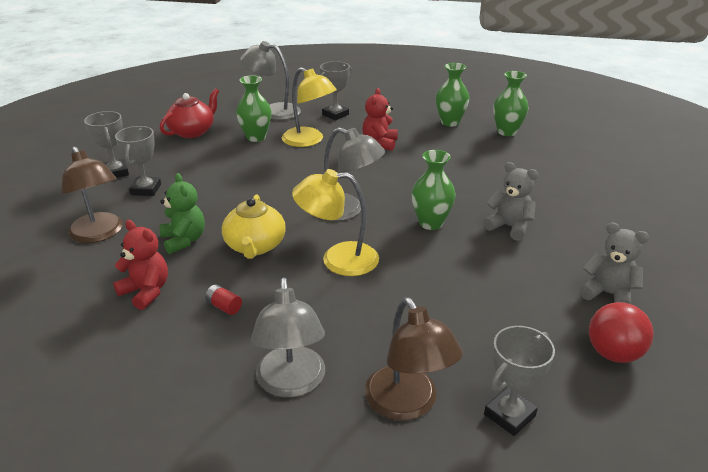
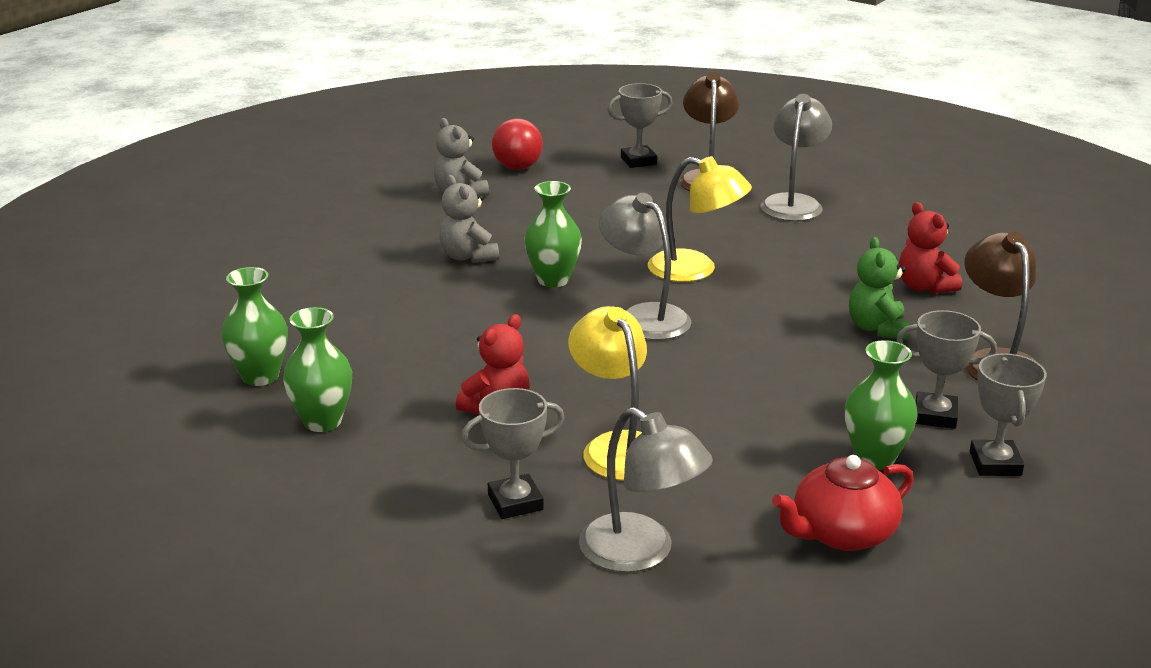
camera: 155 degrees left, 5 degrees down
(146, 189) = (935, 415): grey trophy -> grey trophy turned 75 degrees clockwise
(224, 307) = (839, 258): red battery -> none
(255, 246) = (786, 303): yellow teapot -> none
(256, 137) = (713, 482): green vase -> green vase (874, 458)

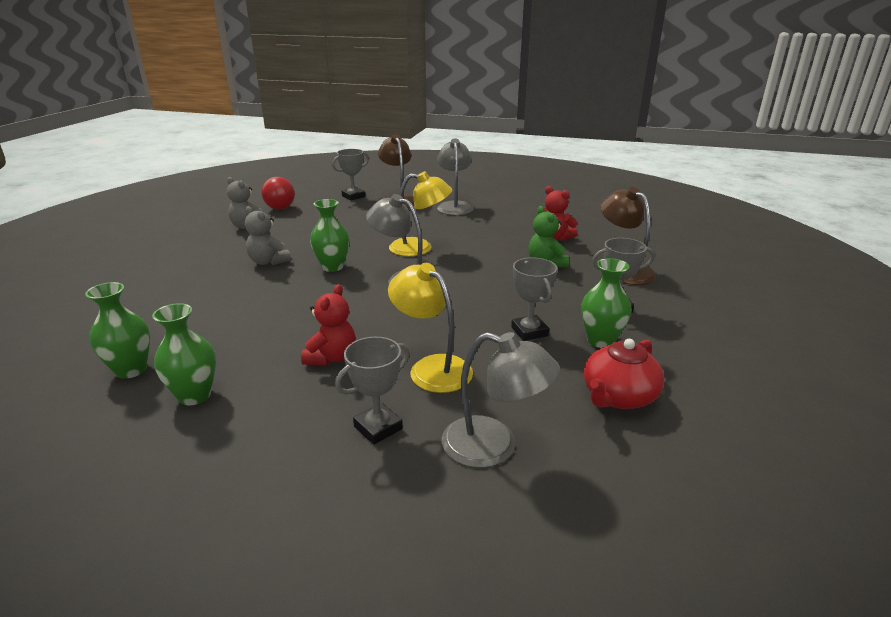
camera: 20 degrees left, 0 degrees up
(995, 464) = (671, 329): grey trophy -> grey trophy (529, 331)

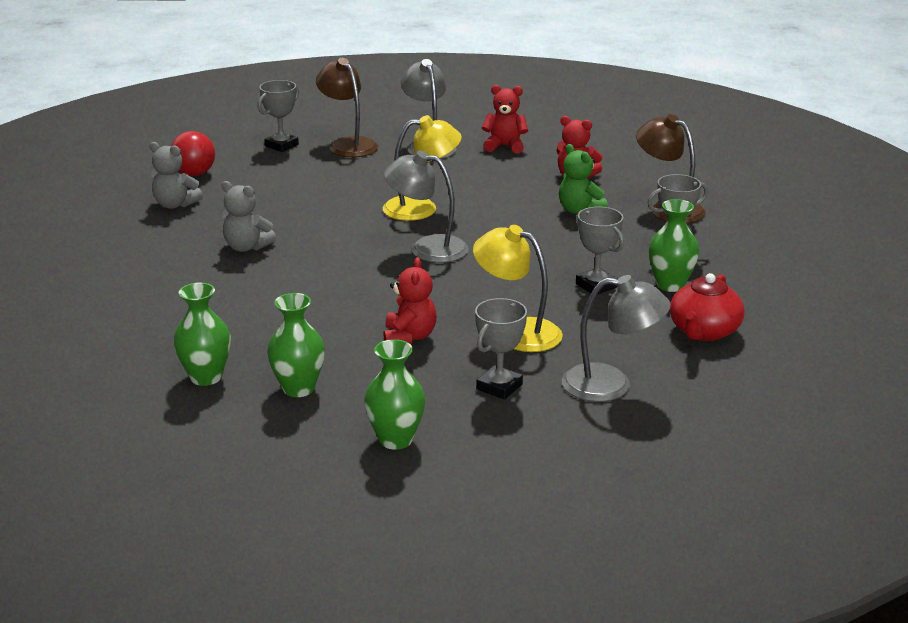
camera: 15 degrees left, 0 degrees up
(332, 267) = (332, 244): green vase -> green vase (395, 439)
(511, 211) = (505, 146): none -> red teddy bear

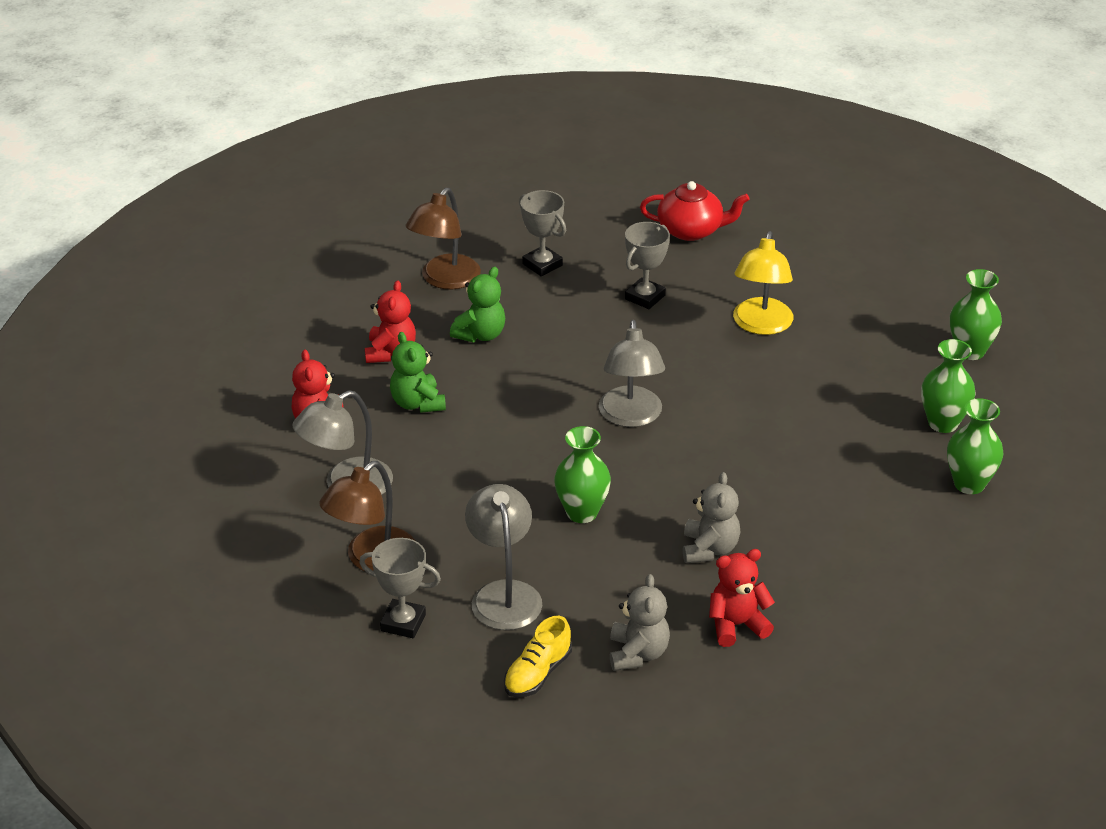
camera: 110 degrees left, 10 degrees up
(194, 174) = (537, 673): red ball -> yellow shoe
(409, 337) = (814, 383): red teddy bear -> red teddy bear (736, 625)
(421, 208) = (535, 445): yellow lamp -> none
(499, 387) = (856, 317): grey trophy -> none
(504, 177) = (417, 403): none -> green teddy bear
(611, 385) = (810, 263): grey lamp -> grey lamp (504, 594)
(670, 285) = (616, 257): green vase -> green vase (582, 512)

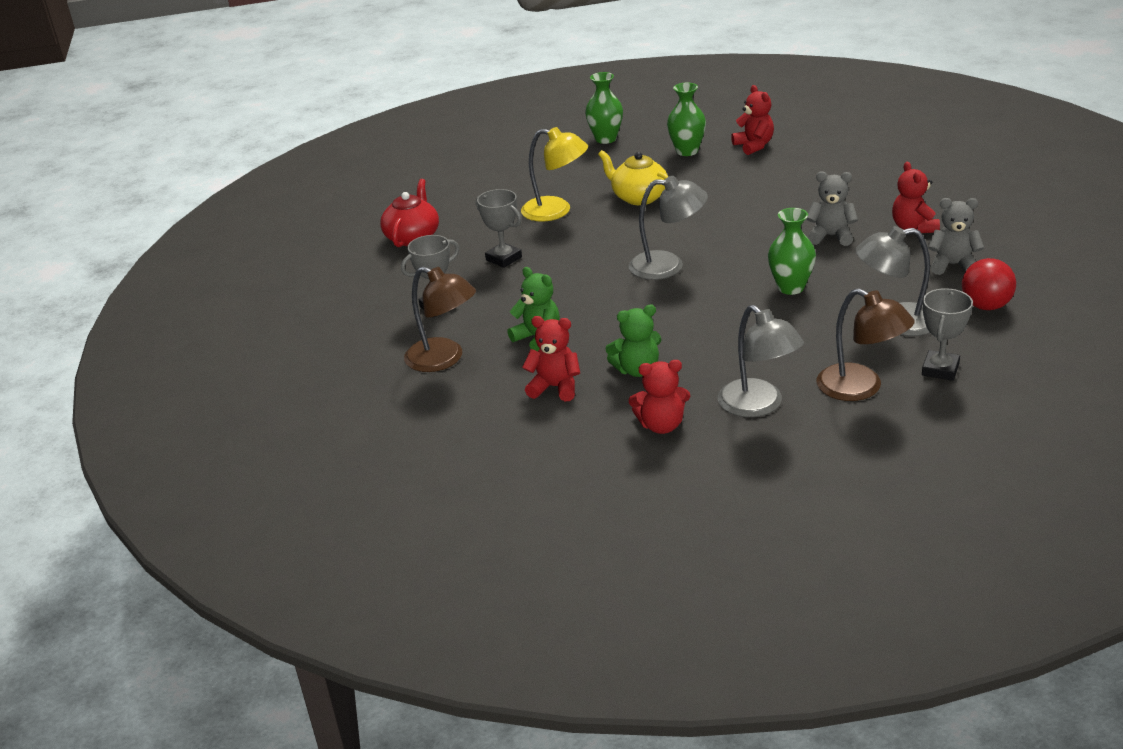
camera: 80 degrees left, 5 degrees down
(537, 673) = (985, 306): yellow shoe -> red ball
(802, 387) = (639, 197): none -> yellow teapot
(969, 484) = (754, 146): green vase -> red teddy bear

